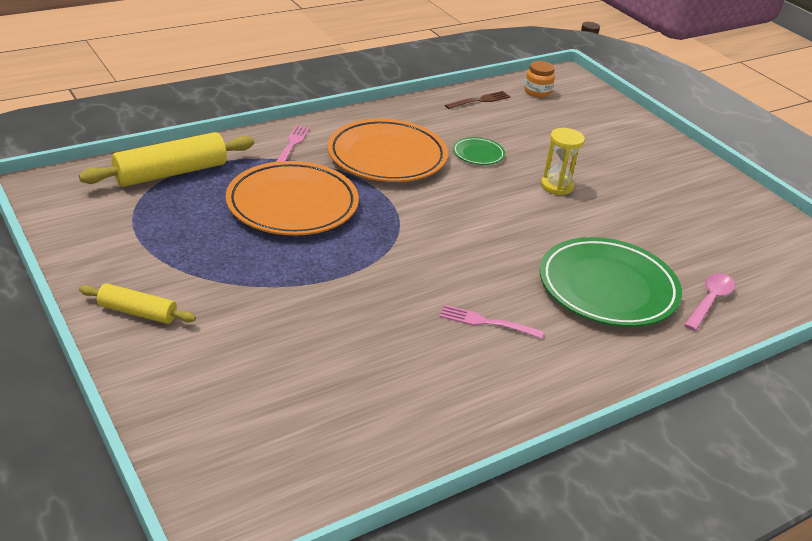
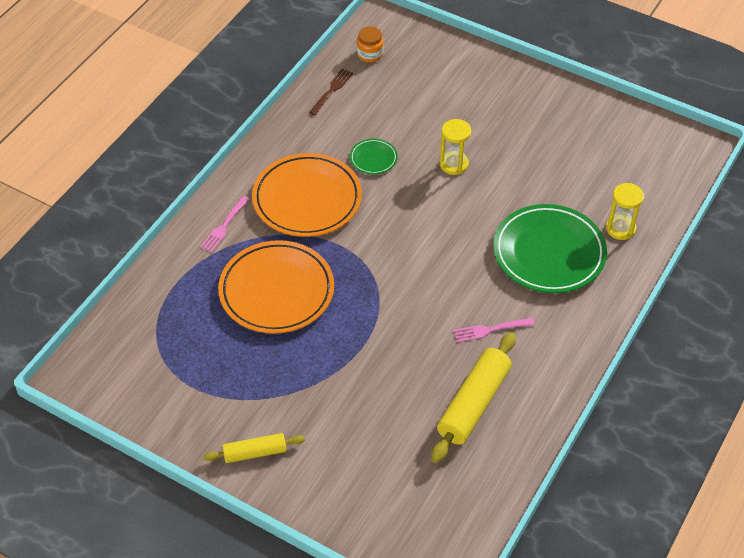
camera: 25 degrees left, 15 degrees up
(171, 173) = (158, 308): yellow rolling pin -> yellow rolling pin (473, 404)
(292, 145) = (224, 225): pink fork -> pink fork turned 135 degrees counterclockwise
(709, 301) = (620, 228): pink spoon -> yellow hourglass

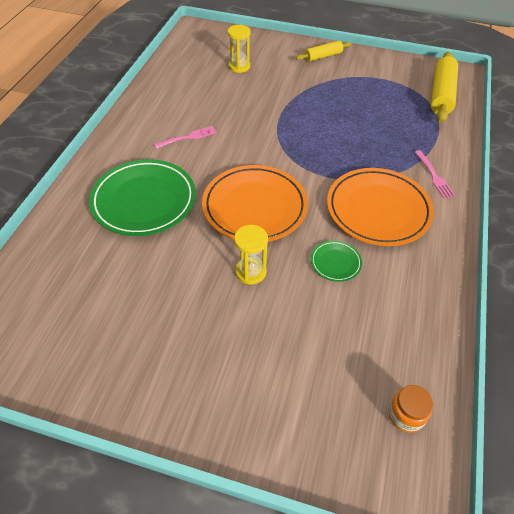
camera: 165 degrees right, 0 degrees up
(224, 225) = (433, 175): pink fork -> pink fork turned 150 degrees clockwise
(276, 291) = (361, 137): orange plate -> orange plate (254, 207)
(331, 91) = (422, 341): brown fork -> none
(473, 404) = (192, 95): yellow rolling pin -> yellow rolling pin (441, 94)
(620, 228) = (73, 234): yellow hourglass -> yellow hourglass (239, 66)

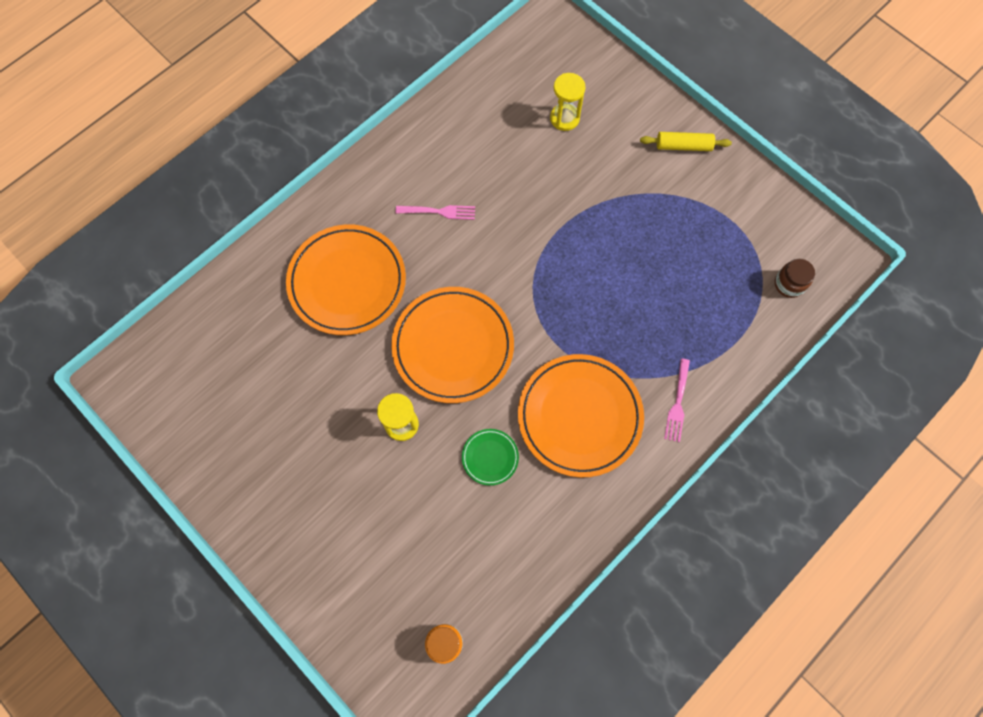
camera: 30 degrees right, 20 degrees up
(144, 201) = (347, 282): green plate -> orange plate
(441, 94) = (789, 284): yellow rolling pin -> brown jar

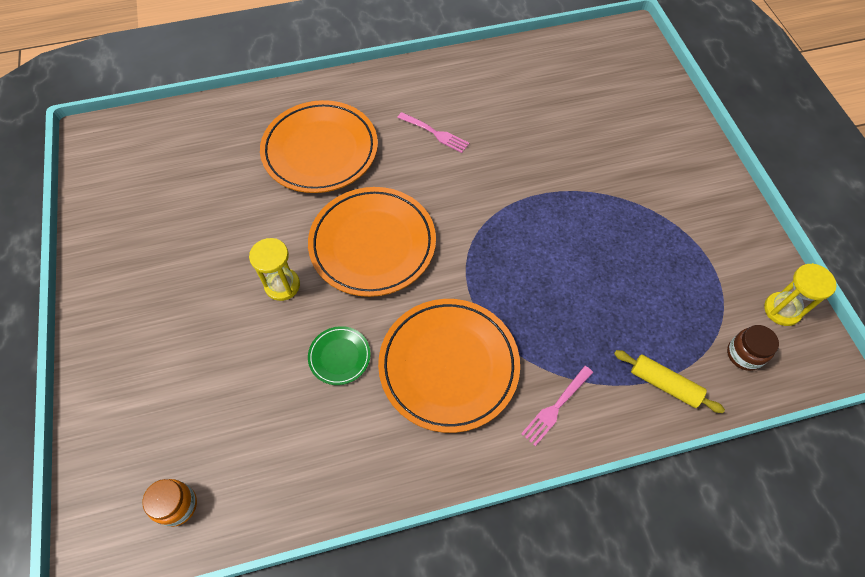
camera: 30 degrees right, 10 degrees down
(564, 118) = (596, 111): yellow hourglass -> yellow hourglass (782, 310)
(683, 146) = (699, 181): yellow rolling pin -> yellow rolling pin (664, 384)

